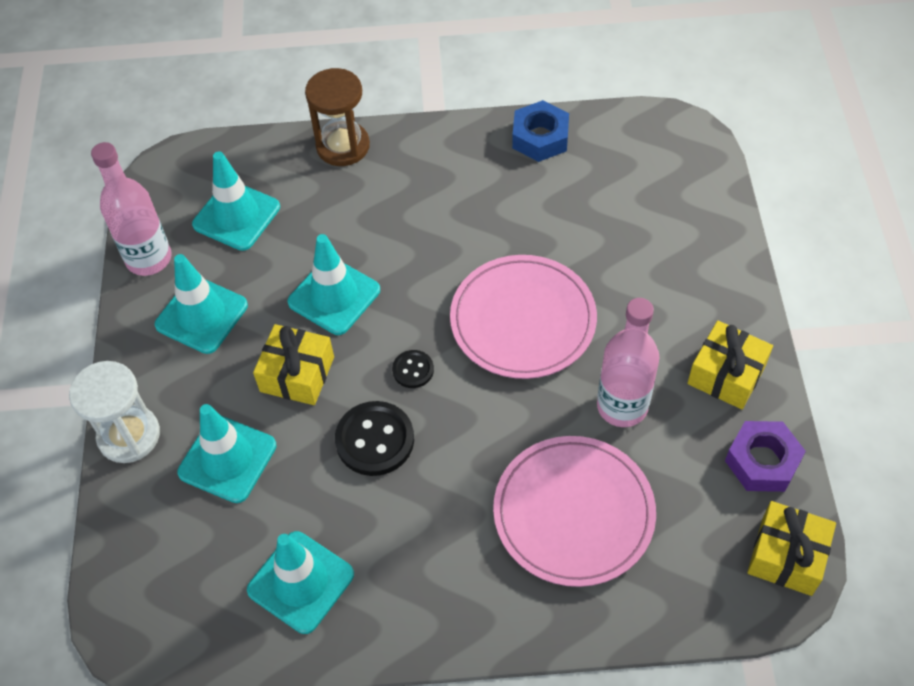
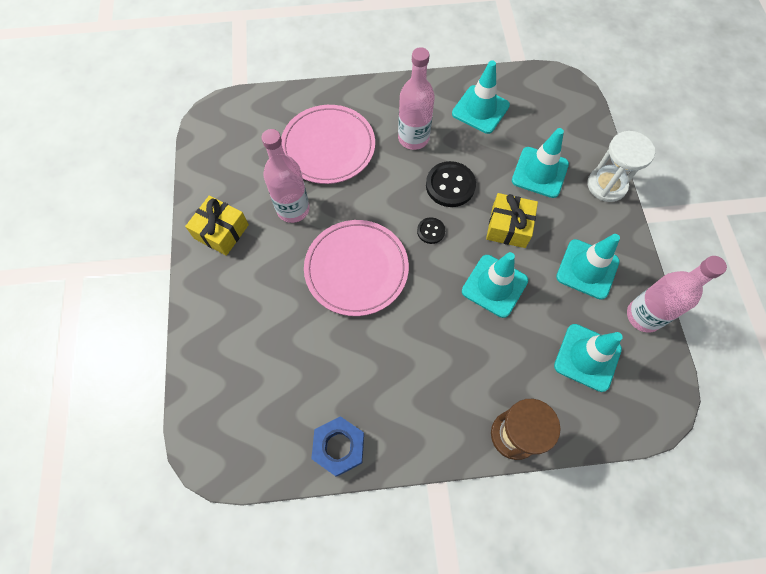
camera: 175 degrees right, 10 degrees up
(426, 526) = (413, 138): none -> pink bottle
(762, 461) = (211, 177): purple nut -> none
(786, 556) = (211, 127): yellow gift -> none

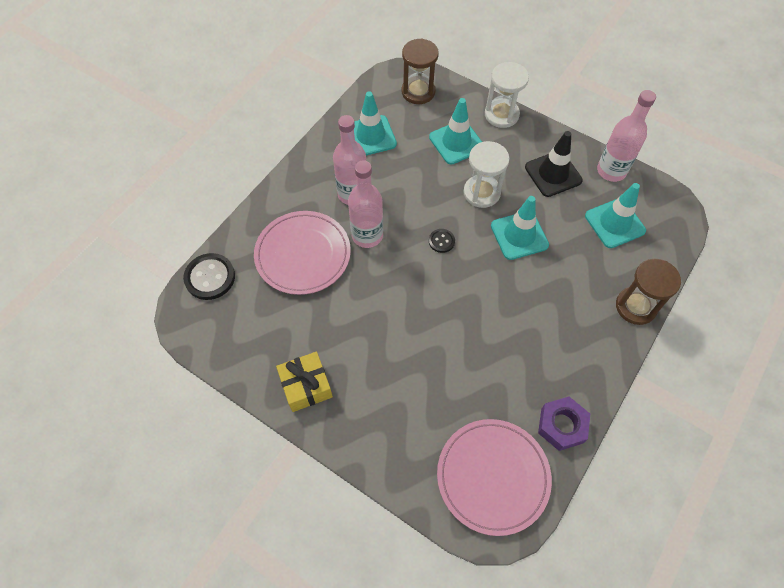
camera: 50 degrees left, 5 degrees down
(293, 209) = (336, 319): pink bottle -> pink bottle (367, 235)
(339, 447) = (562, 425): blue nut -> purple nut
(356, 269) = (429, 312): pink plate -> pink plate (493, 476)
(450, 185) = (415, 201): black button -> black button (210, 277)
(508, 227) = (481, 192): yellow gift -> white hourglass
(560, 109) = (418, 92): none -> brown hourglass
(587, 269) = (553, 174): turquoise traffic cone -> black traffic cone

